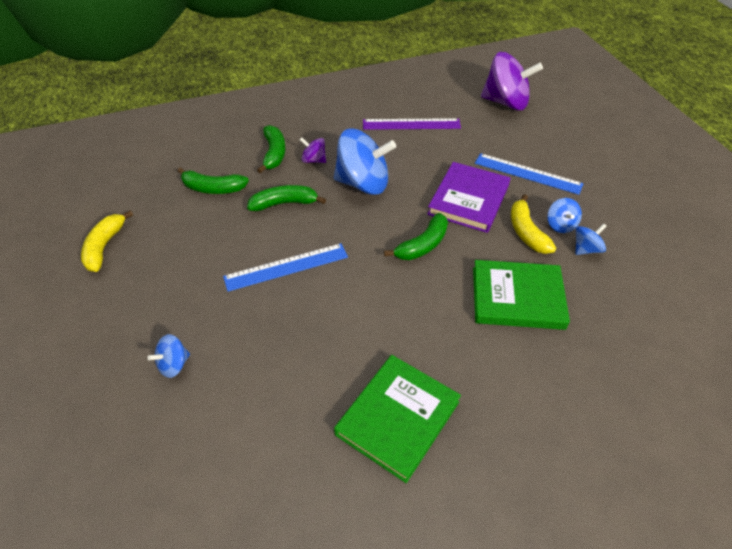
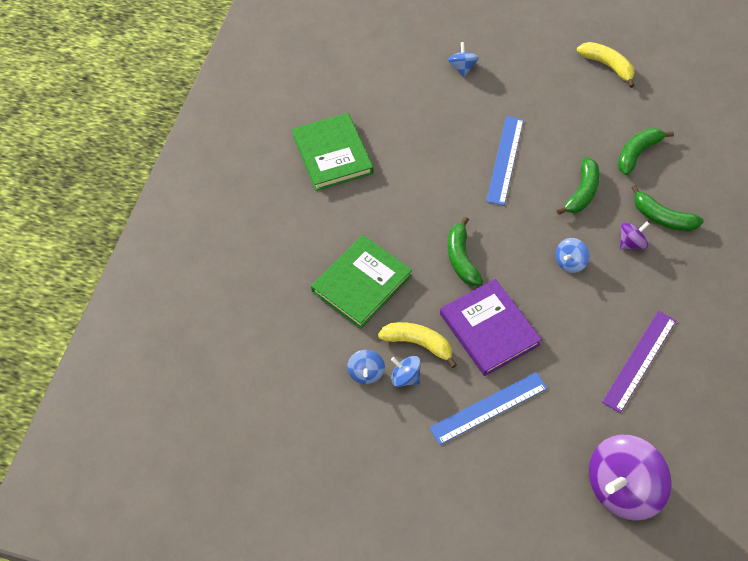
camera: 125 degrees right, 10 degrees up
(363, 183) = (570, 262): blue spinning top -> blue spinning top, size x0.47

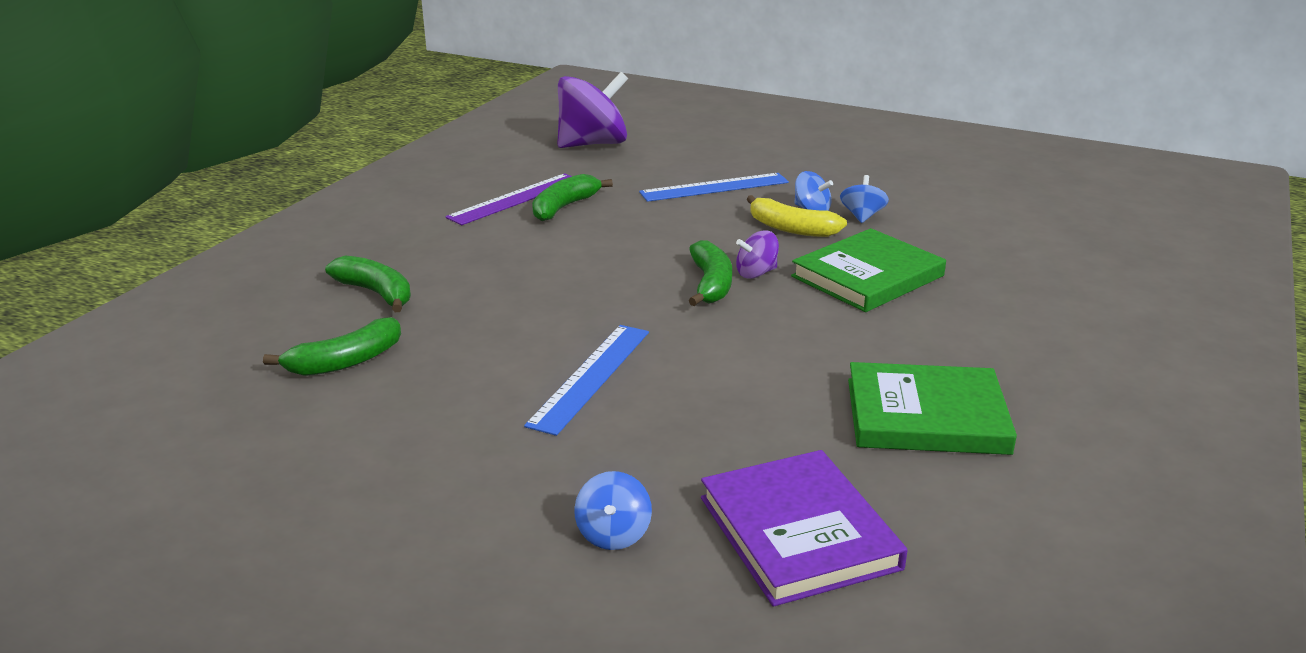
camera: 170 degrees left, 30 degrees down
(332, 154) = (926, 416): green book -> green book turned 75 degrees counterclockwise
(489, 329) = (692, 230): purple book -> purple book (798, 532)
(570, 262) = (550, 268): blue spinning top -> none
(582, 192) = (481, 328): green banana -> green banana (564, 207)
(607, 66) = (274, 498): yellow banana -> none
(631, 243) = (446, 276): purple spinning top -> purple spinning top (756, 273)

